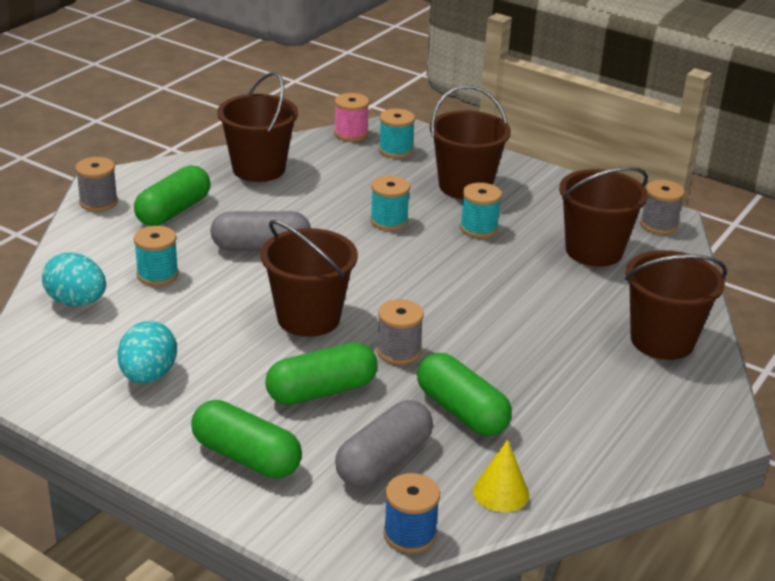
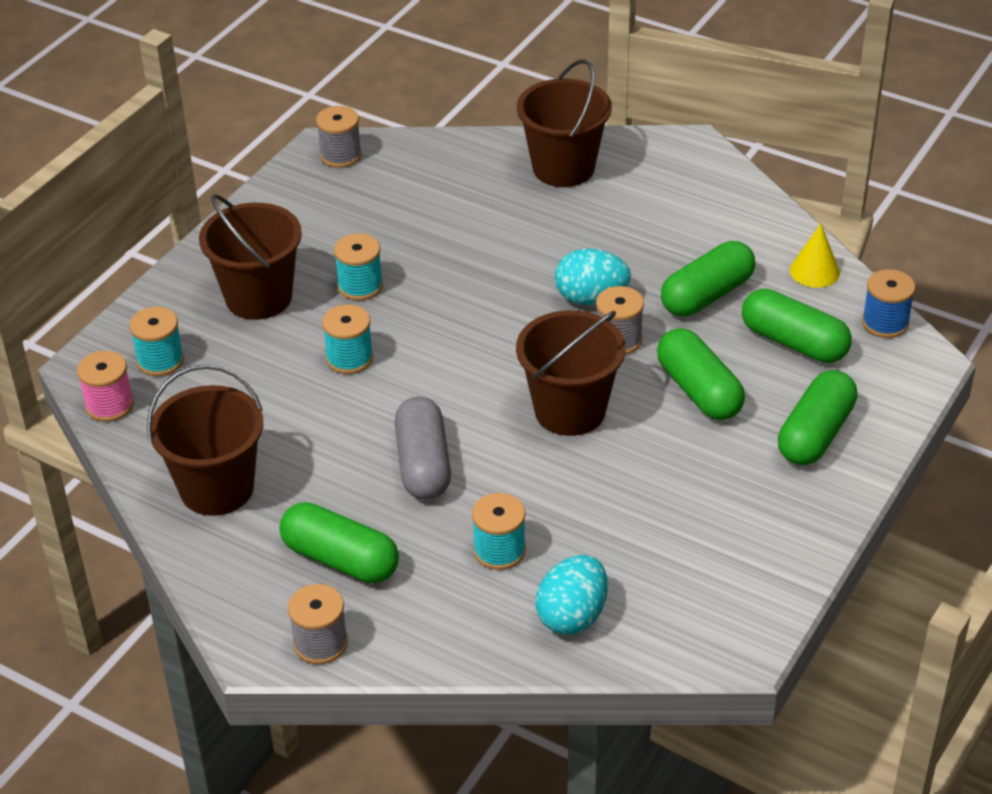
camera: 90 degrees left, 10 degrees up
(148, 376) = (704, 526): turquoise egg -> turquoise egg (591, 298)
(384, 461) = (794, 342): grey capsule -> green capsule
(594, 251) = (401, 203): brown bucket -> none

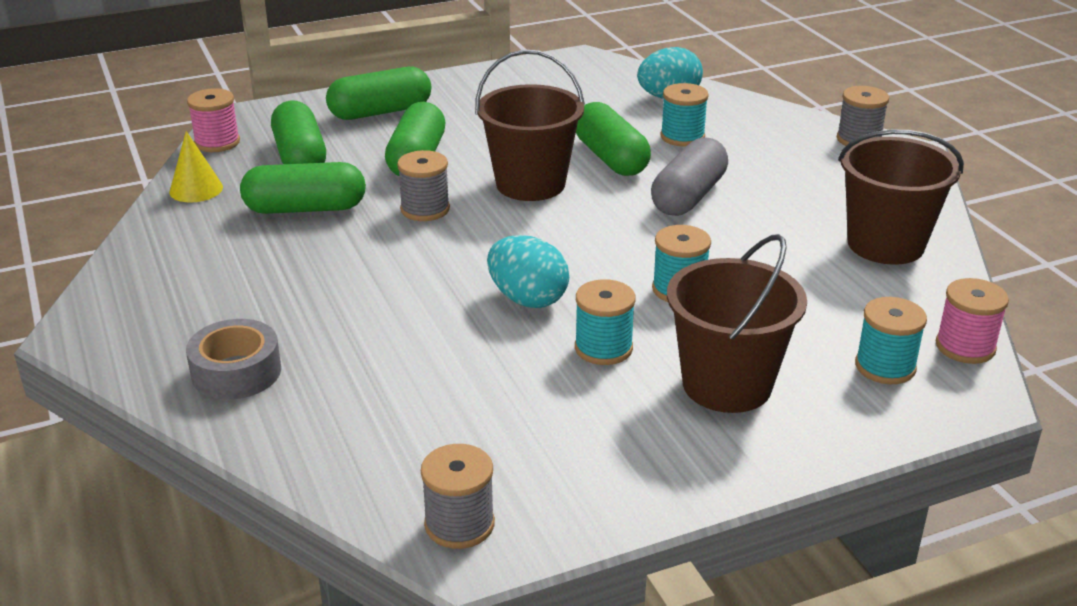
camera: 145 degrees left, 10 degrees down
(340, 559) = (808, 171): green capsule -> green capsule (610, 158)
(563, 168) = (236, 372): brown bucket -> grey tape
(591, 298) = (400, 245): turquoise egg -> turquoise egg (527, 299)
(885, 323) = (217, 142): blue spool -> pink spool

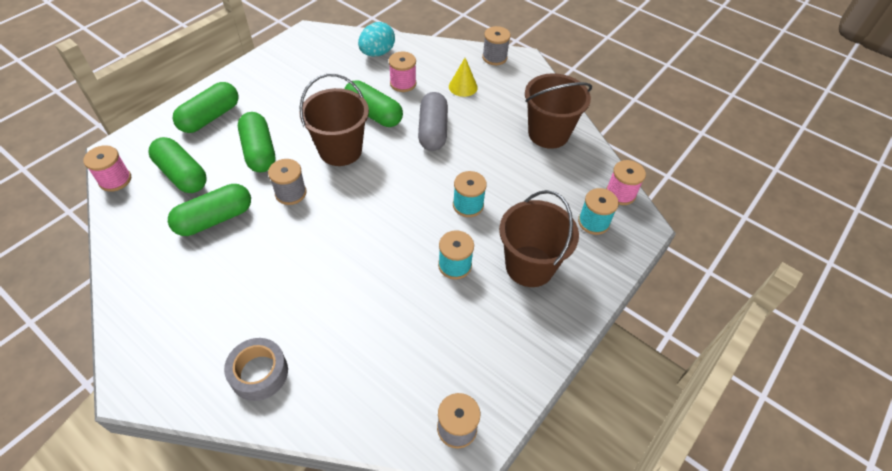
camera: 30 degrees left, 20 degrees up
(196, 189) = (128, 228): yellow cone -> yellow cone (463, 87)
(527, 299) = (393, 244): turquoise egg -> none
(682, 137) = (403, 83): turquoise spool -> pink spool

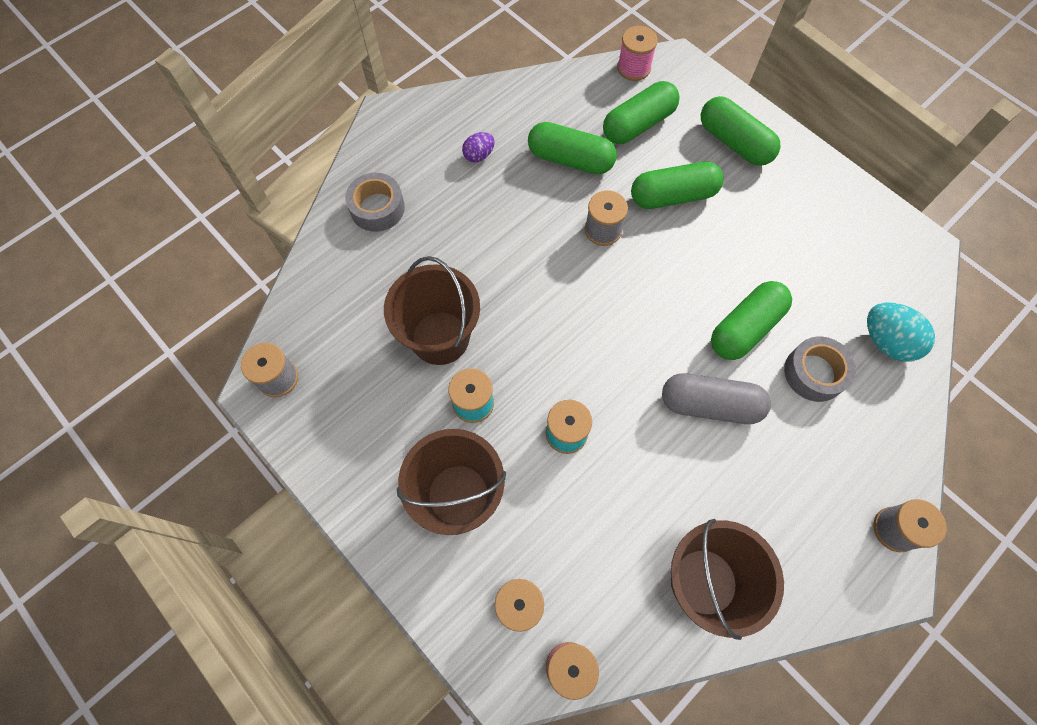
camera: 100 degrees right, 15 degrees up
(201, 290) = (479, 155): none -> purple egg
(215, 219) = (570, 159): green capsule -> green capsule turned 45 degrees counterclockwise
(340, 150) = (673, 284): brown bucket -> brown bucket (440, 338)
(403, 83) = (814, 373): pink spool -> grey tape
(463, 87) = (812, 463): yellow cone -> none

